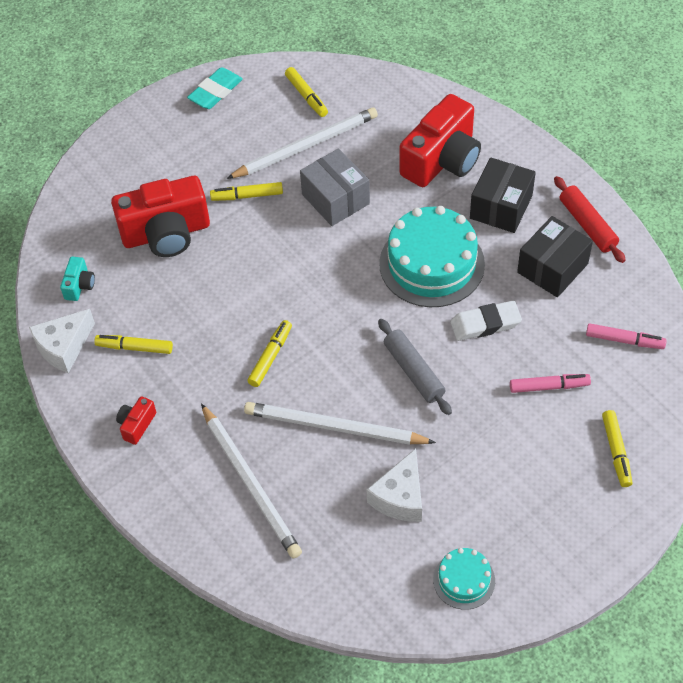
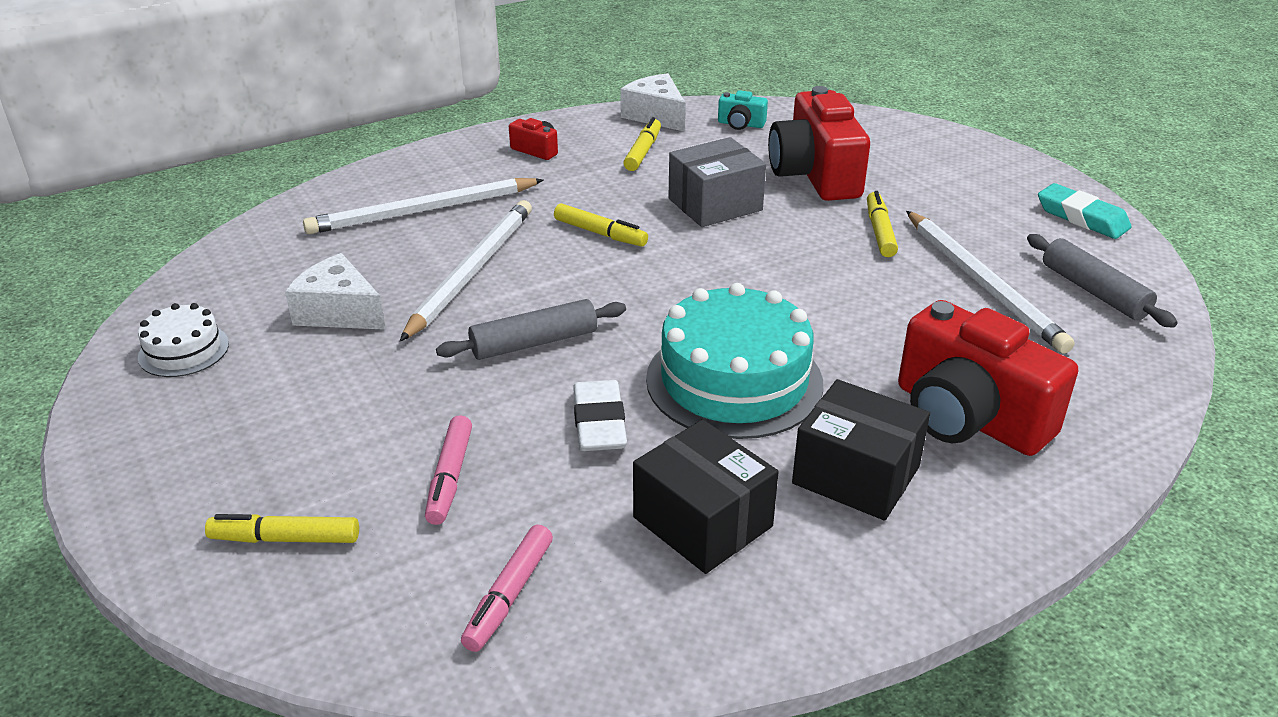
camera: 95 degrees right, 20 degrees down
(306, 96) = (1093, 291): yellow marker -> grey rolling pin
(335, 199) = (874, 302): grey box -> grey box (715, 204)
(464, 580) = (184, 350): turquoise cake -> white cake
(587, 225) = (805, 592): red rolling pin -> none

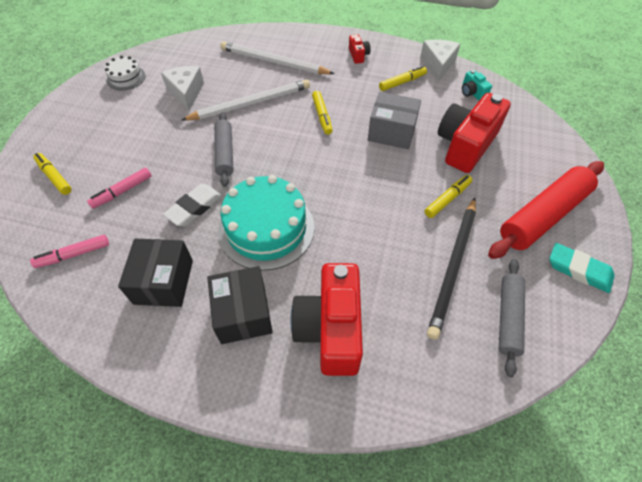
camera: 45 degrees right, 20 degrees up
(534, 343) = (225, 153): grey rolling pin -> grey rolling pin turned 60 degrees clockwise
(982, 283) = (453, 266): white pencil -> black pencil
(985, 193) = (543, 216): none -> red rolling pin
(1082, 217) = (578, 270): turquoise eraser -> turquoise eraser turned 60 degrees counterclockwise

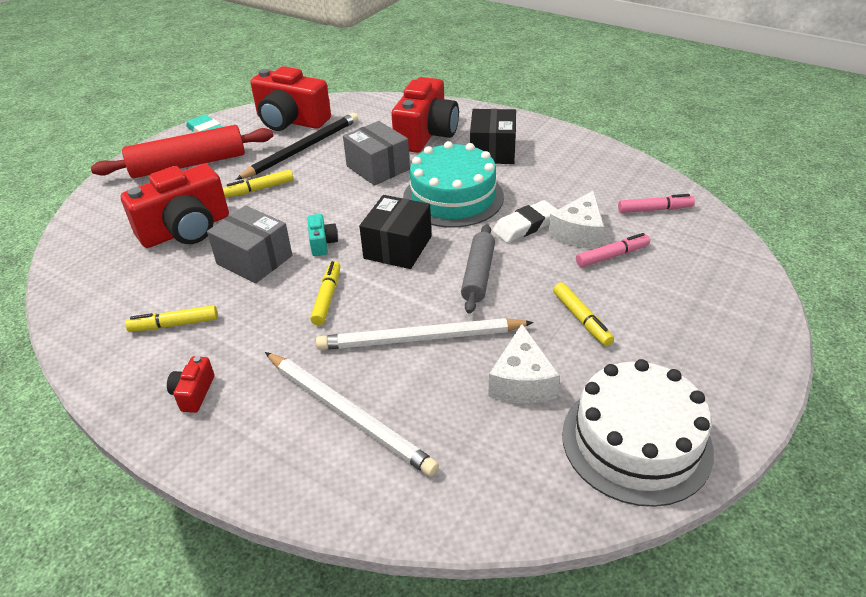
camera: 160 degrees left, 15 degrees down
(54, 177) = (708, 288): yellow marker -> yellow marker (581, 319)
(126, 78) = (636, 441): white cake -> white cake, size x1.96
(163, 282) = (560, 178): black box -> black box (398, 247)
(356, 254) = (378, 168): none -> grey box
(438, 65) = (90, 343): white cheese -> white cheese (579, 233)
(472, 93) = (100, 288): turquoise camera -> turquoise camera (322, 243)
(508, 318) = (291, 121): grey rolling pin -> red camera

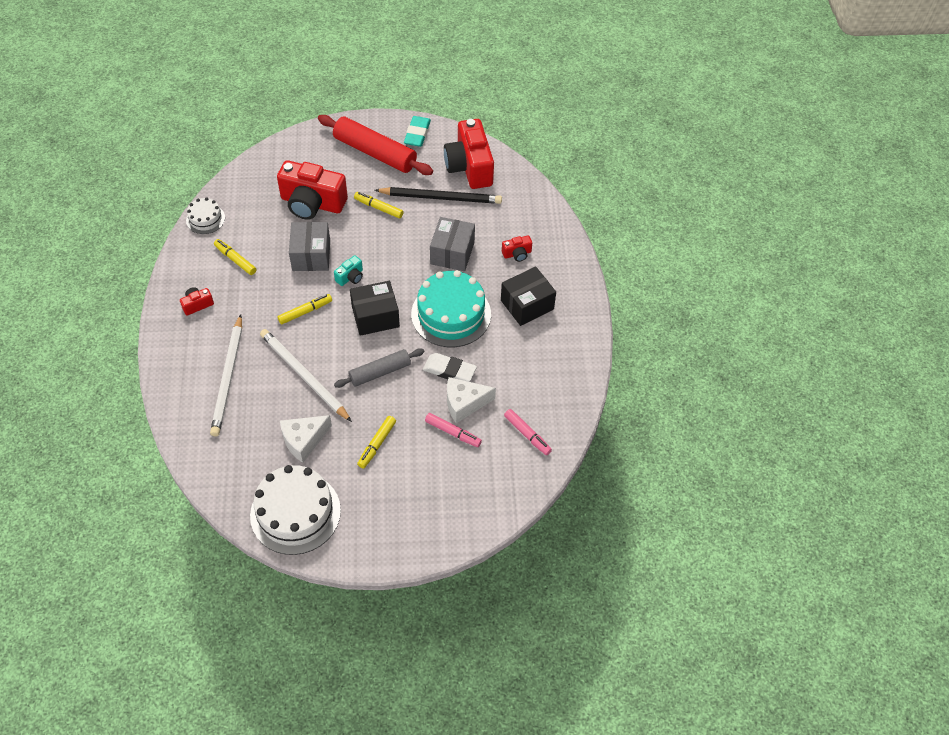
camera: 50 degrees right, 15 degrees up
(76, 324) = (205, 219): none -> white cake
(426, 134) = (517, 254): red camera -> red camera, size x0.44

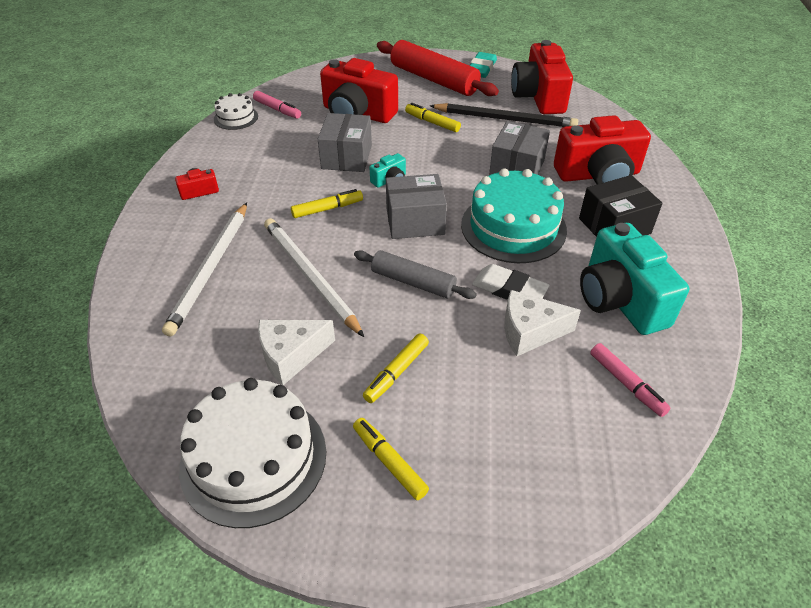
camera: 10 degrees right, 10 degrees down
(235, 260) = (257, 154): yellow marker -> yellow marker (389, 462)
(375, 316) = (415, 221): black box -> grey box
(380, 372) = (413, 282): grey rolling pin -> grey rolling pin turned 45 degrees clockwise
(453, 433) = (511, 369): pink marker -> pink marker (277, 109)
(517, 254) = (598, 175): red camera -> red camera, size x2.29
(527, 370) = (620, 300): none -> turquoise camera

